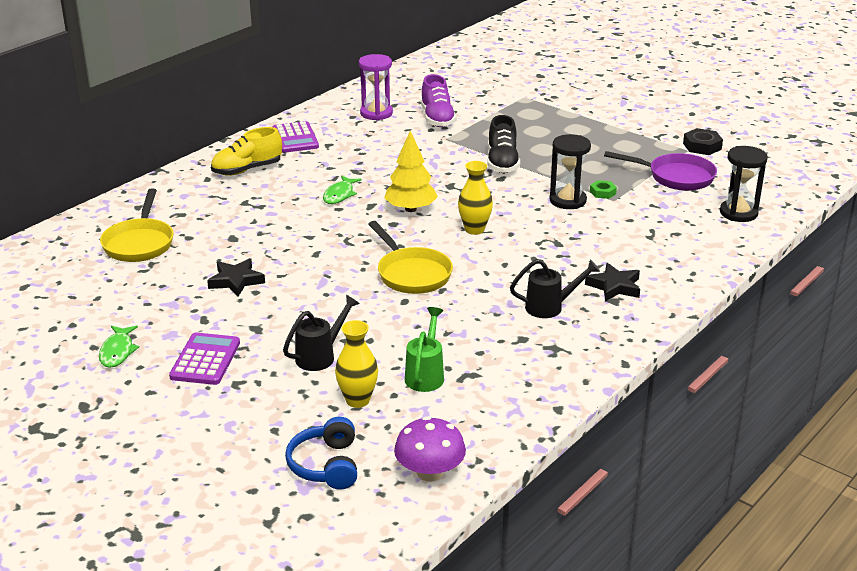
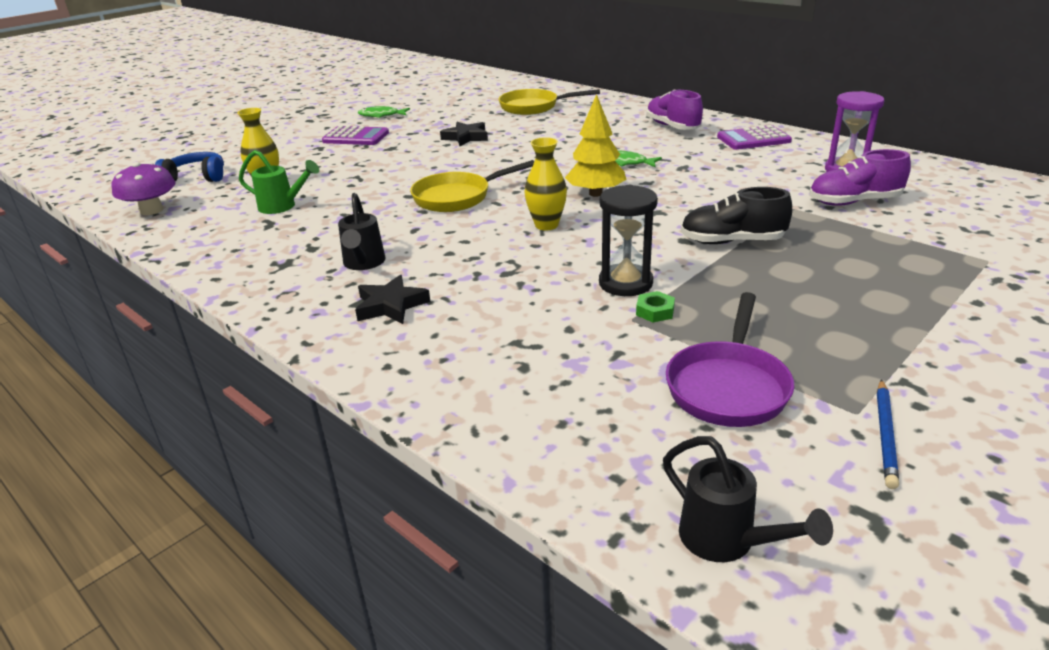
camera: 95 degrees right, 0 degrees up
(247, 170) = (672, 127): yellow shoe -> purple shoe
(320, 356) = (338, 169): black watering can -> black watering can (727, 542)
(702, 146) = (885, 435): black nut -> blue pencil
(738, 213) = (593, 445): black hourglass -> none

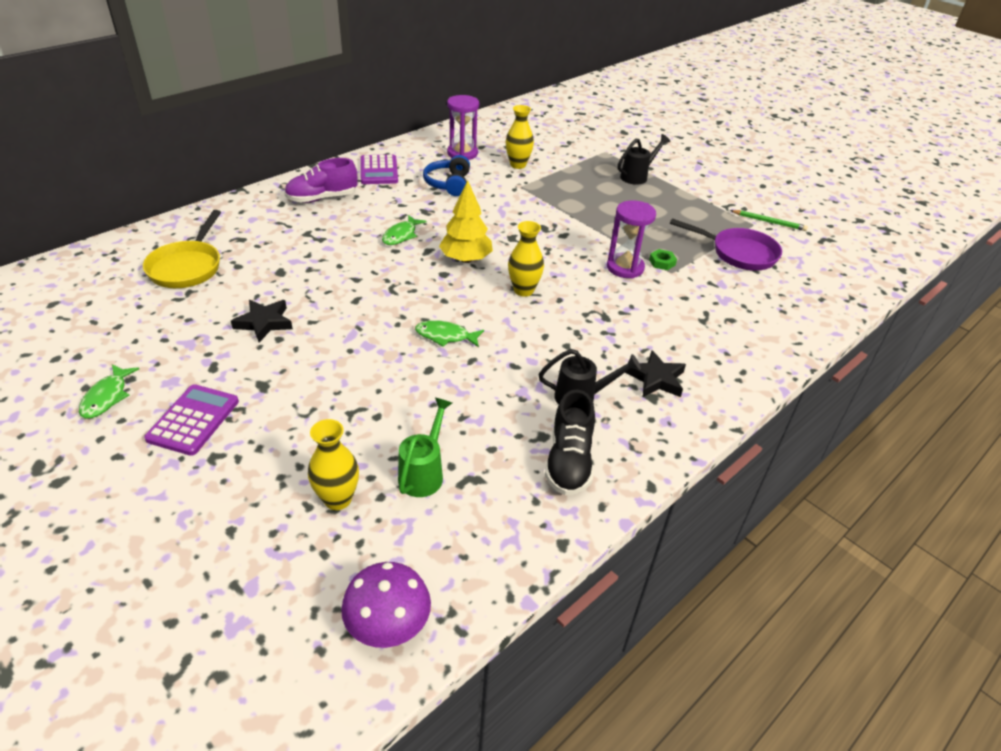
camera: 90 degrees left, 10 degrees up
(196, 178) = (270, 594): blue headphones -> blue headphones (448, 184)
(457, 197) = (445, 336): yellow pan -> green fish
(625, 283) = (625, 268): black hourglass -> purple hourglass
(727, 542) = (852, 276): black watering can -> black watering can (637, 176)
(732, 241) = (569, 218): black shoe -> black shoe (569, 461)
(854, 202) = (518, 165): purple shoe -> yellow vase
(885, 435) = (769, 222): blue pencil -> green pencil

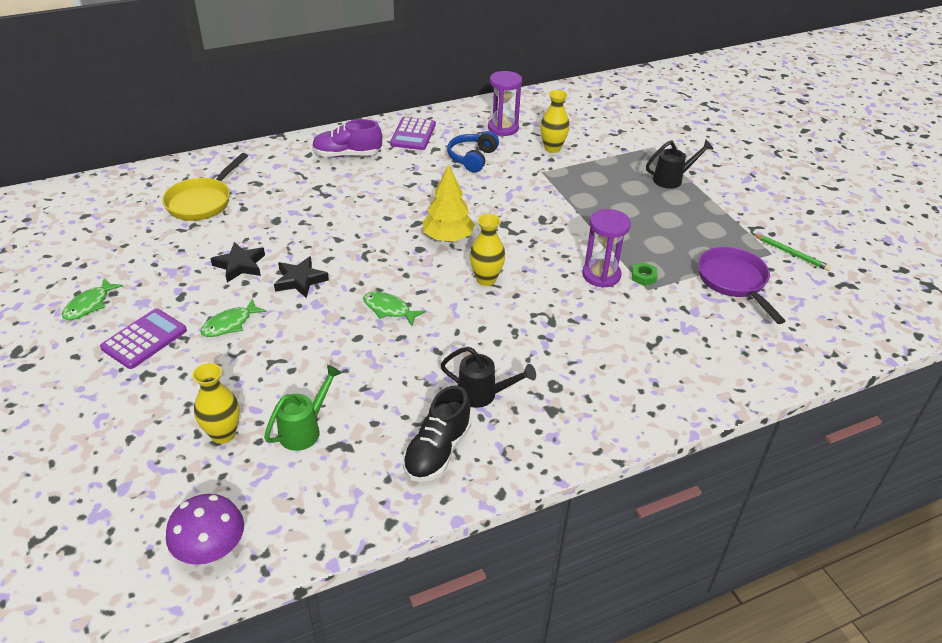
camera: 20 degrees right, 0 degrees up
(401, 235) = (400, 203): green fish -> green fish (230, 324)
(656, 379) = (566, 393): black star -> black star (300, 280)
(738, 253) = (734, 282): purple pan -> purple pan turned 150 degrees counterclockwise

